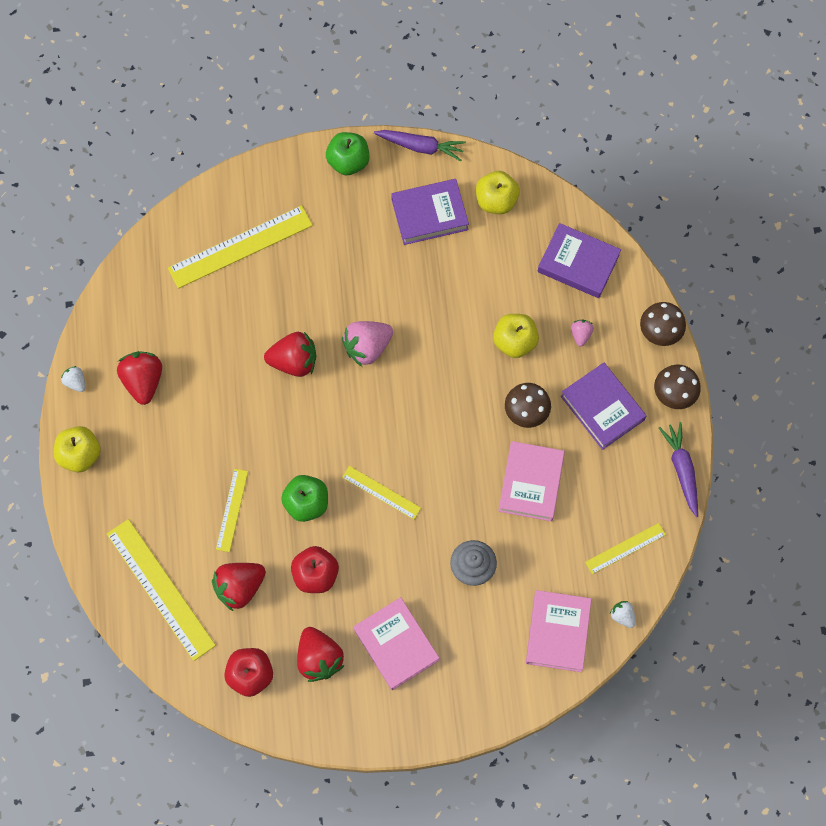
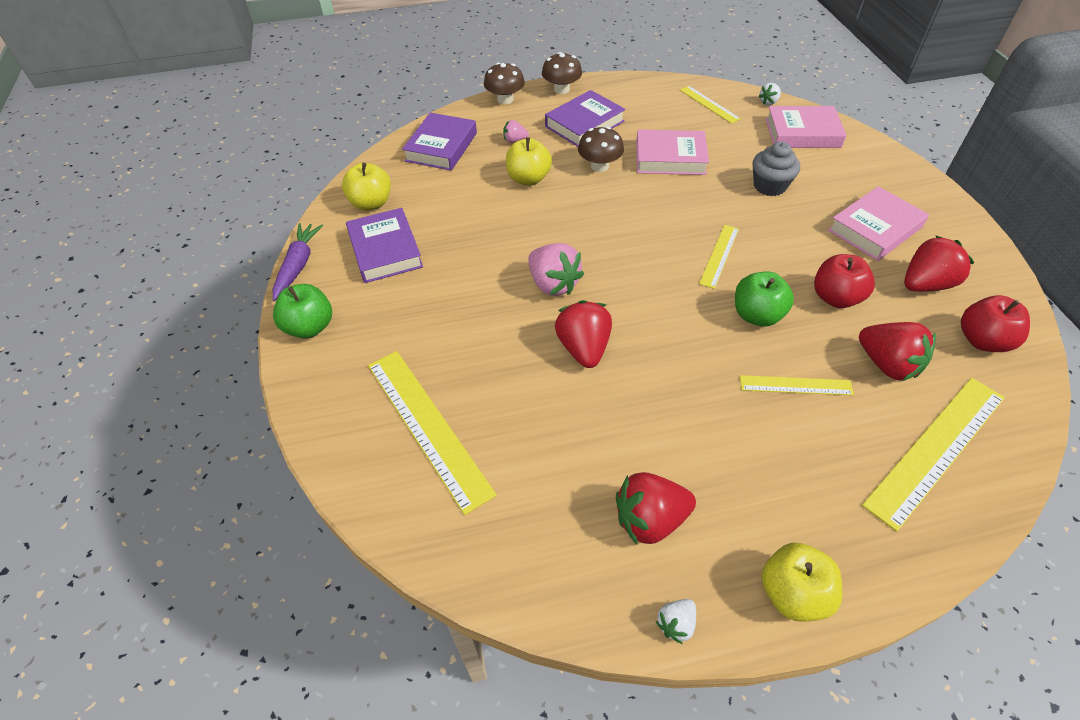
camera: 95 degrees left, 20 degrees down
(681, 469) = (628, 82): purple carrot -> none

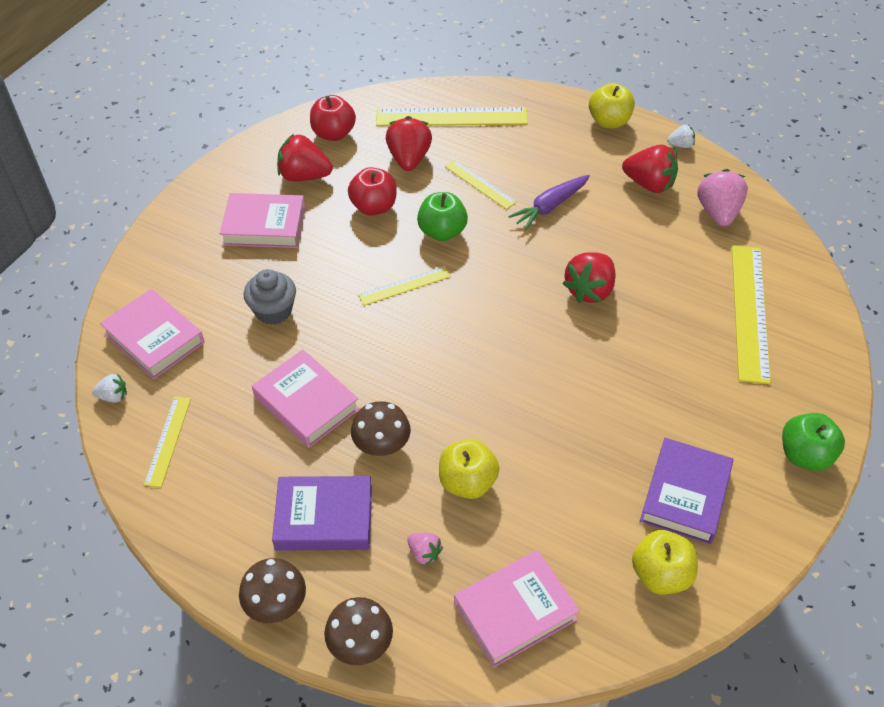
camera: 140 degrees left, 0 degrees up
(298, 265) = (786, 539): purple carrot -> purple carrot (550, 207)
(441, 147) = (515, 611): purple book -> pink book
(553, 284) = (561, 352): pink strawberry -> pink strawberry (718, 212)

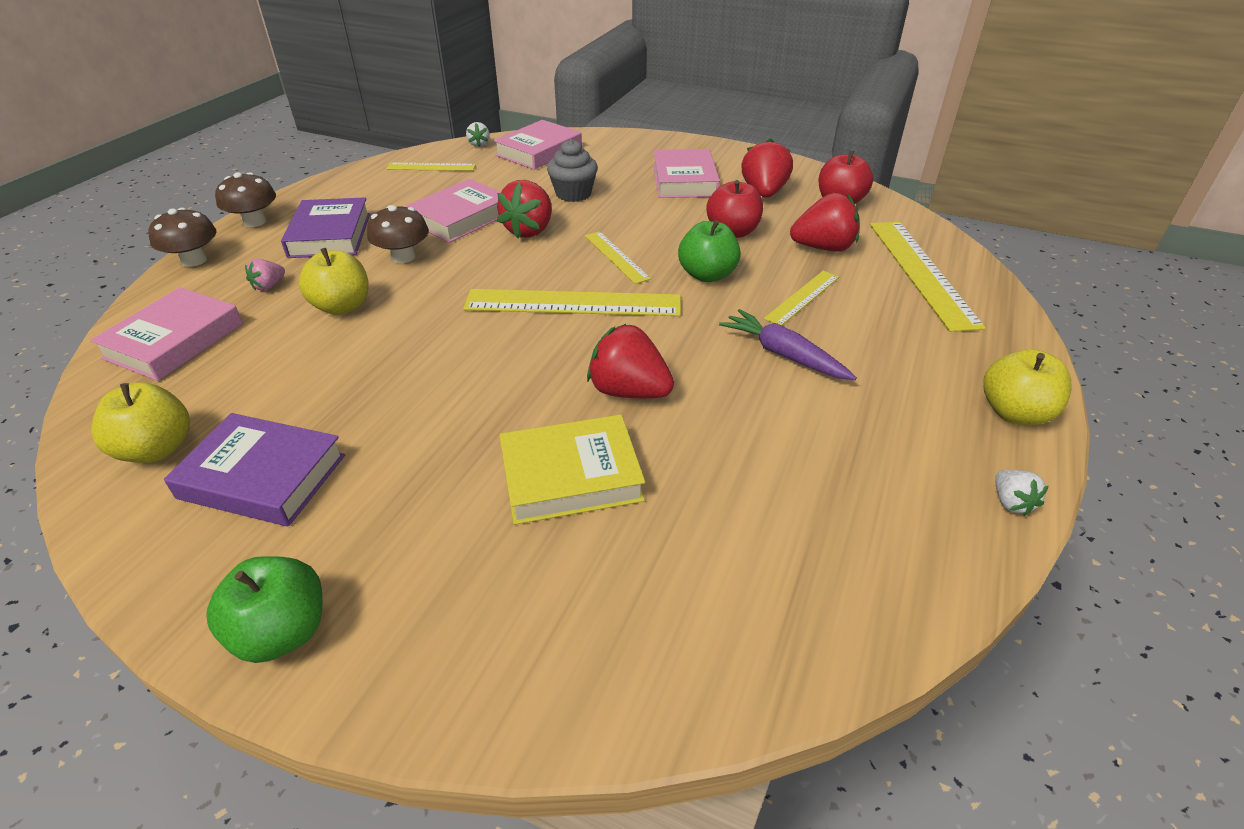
camera: 85 degrees right, 10 degrees down
(515, 611) = (174, 341): pink book -> pink book turned 60 degrees clockwise
(649, 184) = (881, 457): red strawberry -> red strawberry (529, 230)
(673, 324) = (571, 476): none -> yellow book
(718, 212) = (848, 548): pink strawberry -> none
(749, 311) = (604, 579): yellow ruler -> yellow ruler (573, 303)

